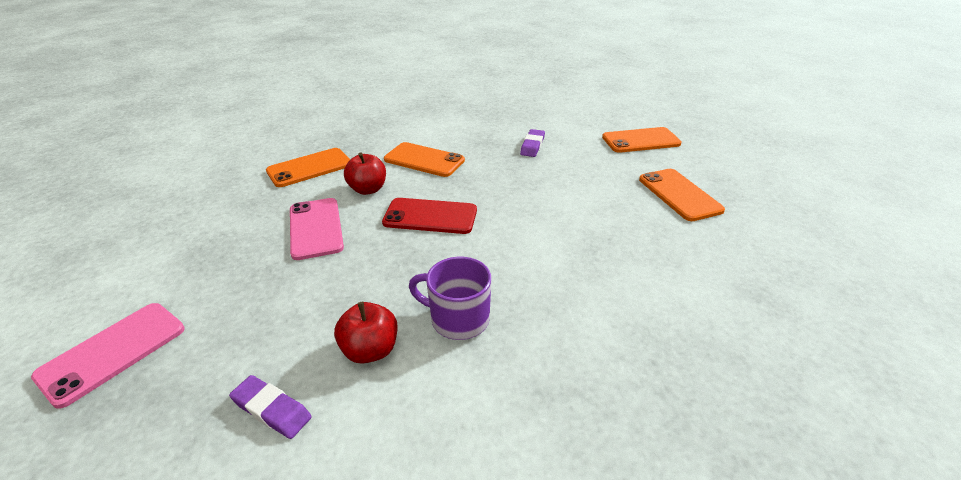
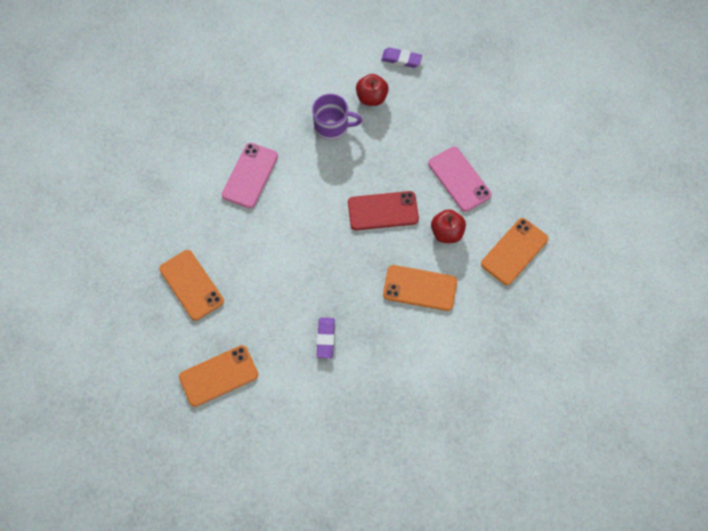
camera: 165 degrees right, 30 degrees up
(113, 352) = (502, 67): pink phone -> pink phone (250, 175)

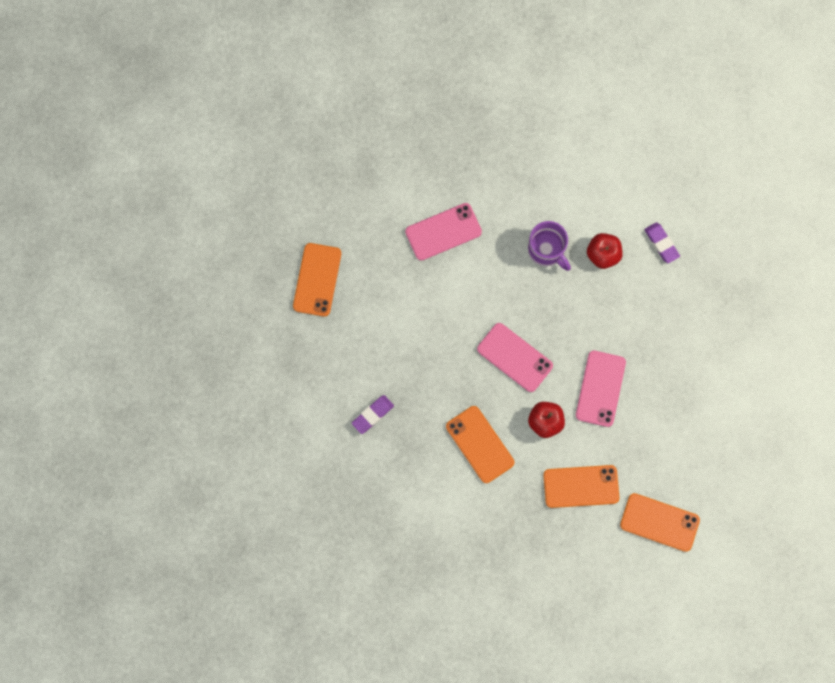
camera: 45 degrees right, 10 degrees up
(218, 376) = (271, 368): orange phone -> orange phone (659, 522)
(383, 211) = (514, 357): red phone -> pink phone

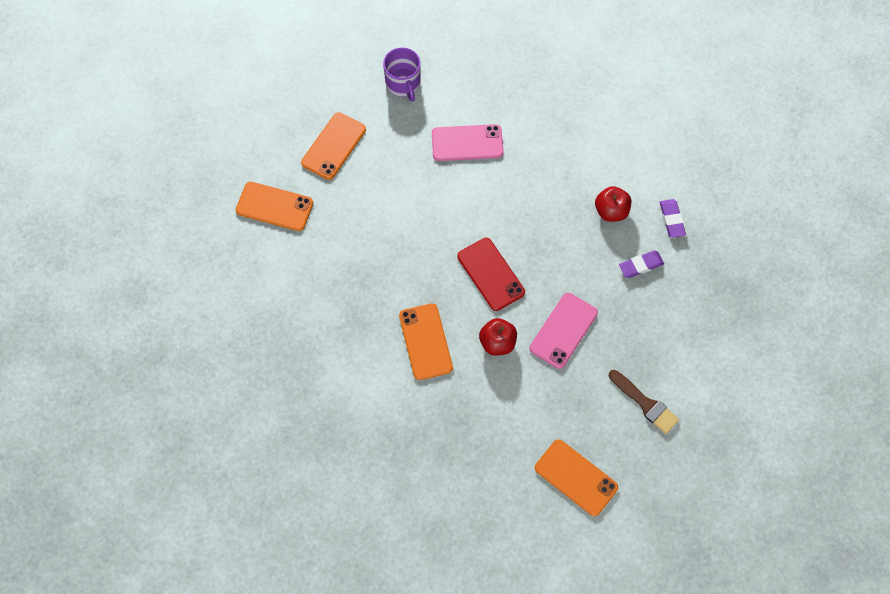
camera: 20 degrees right, 10 degrees down
(373, 415) = (334, 280): purple eraser -> purple eraser (641, 265)
(514, 357) = (490, 274): pink phone -> red phone
(546, 250) = (558, 190): purple mug -> purple mug (403, 84)
(581, 486) = (509, 415): orange phone -> orange phone (274, 206)
(696, 432) = (645, 403): none -> brown brush

